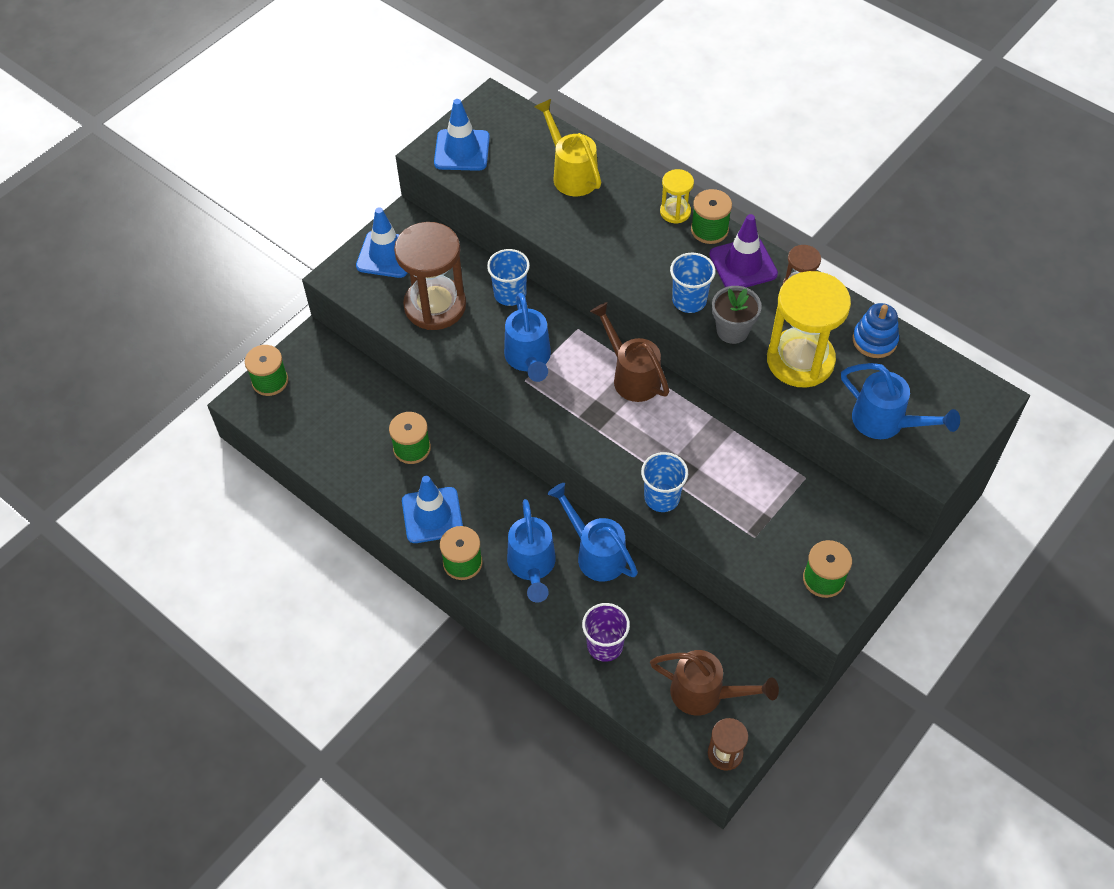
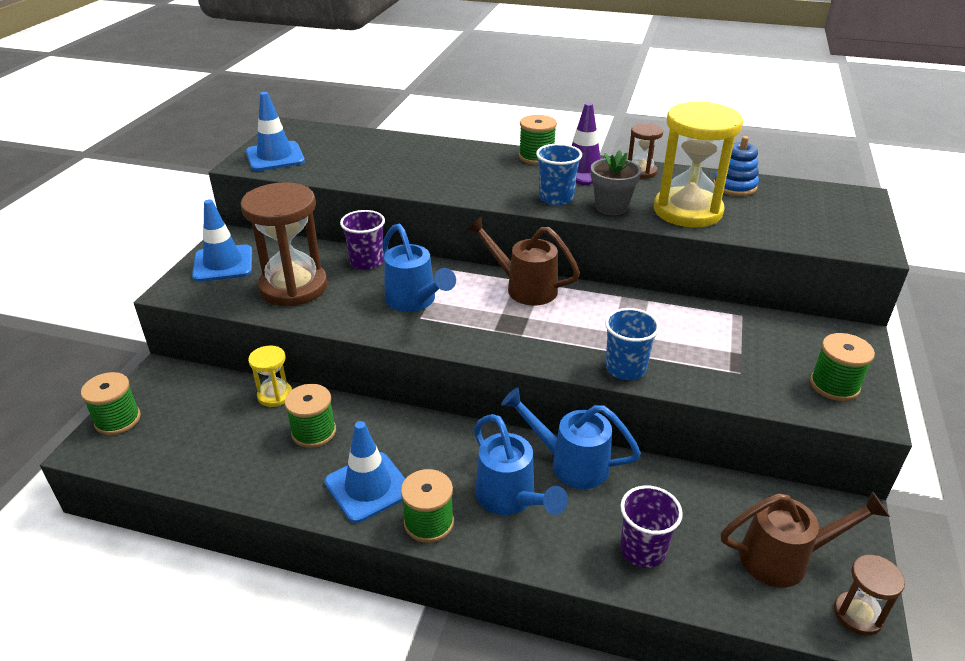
camera: 25 degrees left, 20 degrees down
(510, 294) = (367, 262): blue cup -> purple cup
(571, 173) = (388, 151): yellow watering can -> none
(675, 212) = (498, 153): yellow hourglass -> yellow hourglass (275, 395)
(886, 423) = (800, 230): blue watering can -> none

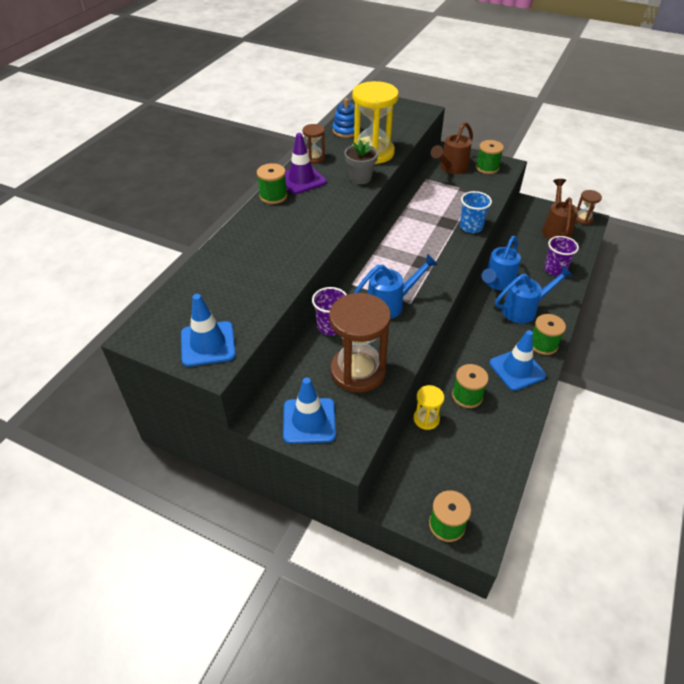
camera: 80 degrees left, 10 degrees up
(524, 288) = (383, 252): brown watering can -> brown watering can (451, 168)
(556, 198) = (341, 197): blue cup -> none

